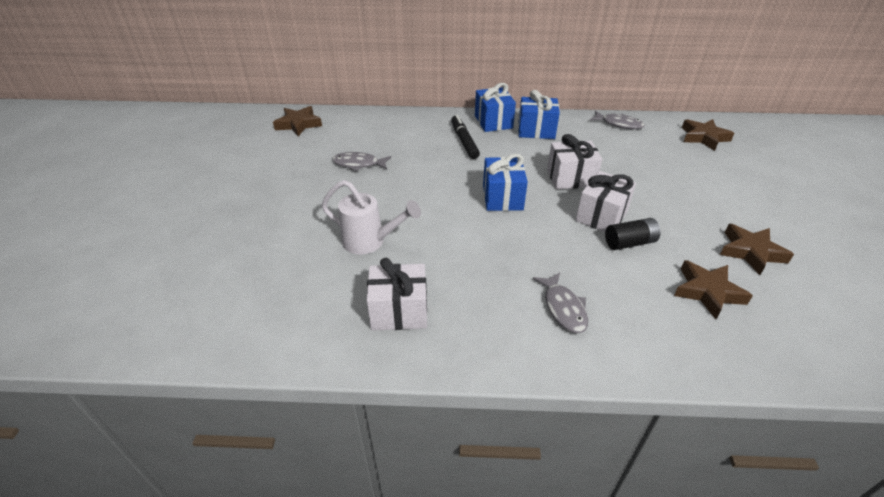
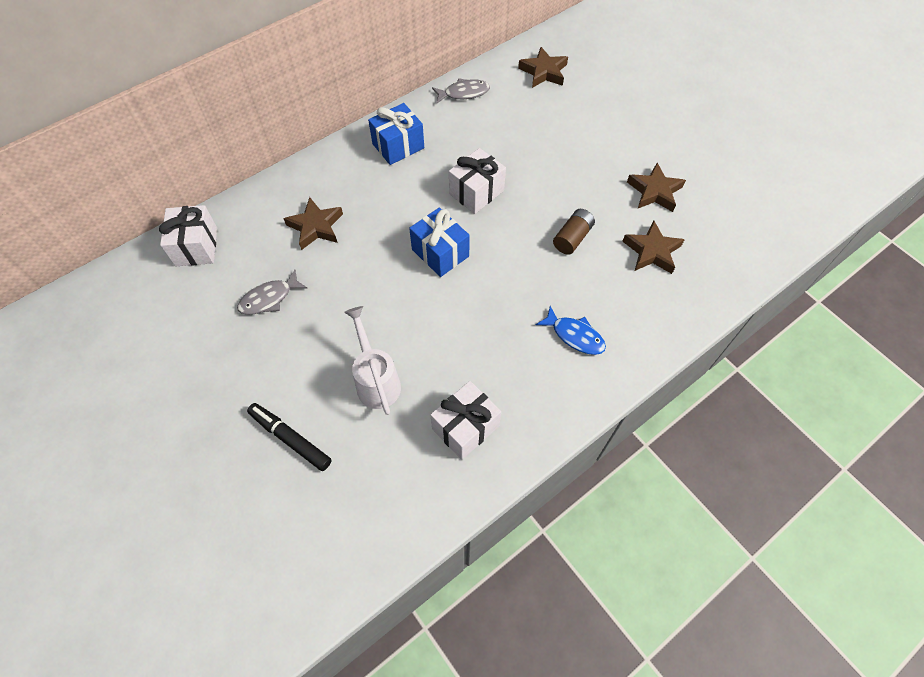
camera: 40 degrees left, 20 degrees up
(298, 124) = (140, 286): brown star -> brown star (316, 227)
(370, 242) = (376, 380): white watering can -> white watering can turned 90 degrees counterclockwise
(464, 141) = (343, 202): black marker -> black marker (290, 438)
(493, 122) = (347, 157): blue gift -> none
(563, 308) = (575, 335): grey fish -> blue fish
(601, 216) = (532, 222): white gift -> white gift (196, 246)
(629, 243) = (572, 238): black battery -> brown battery

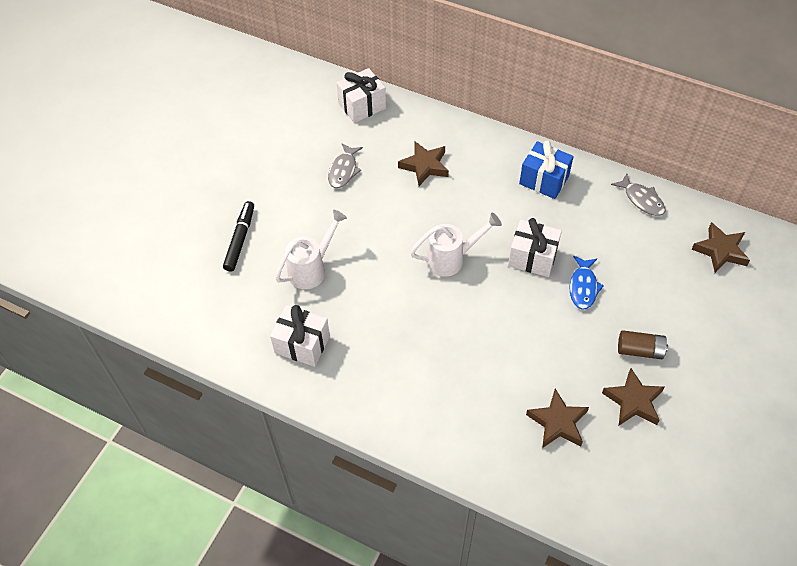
camera: 65 degrees right, 5 degrees down
(269, 298) = (343, 170): grey fish -> grey fish turned 105 degrees counterclockwise
(440, 253) = (452, 259): blue gift -> white watering can
(572, 238) = (530, 351): brown battery -> brown battery (640, 350)
(575, 335) = (428, 390): blue fish -> blue fish (583, 287)

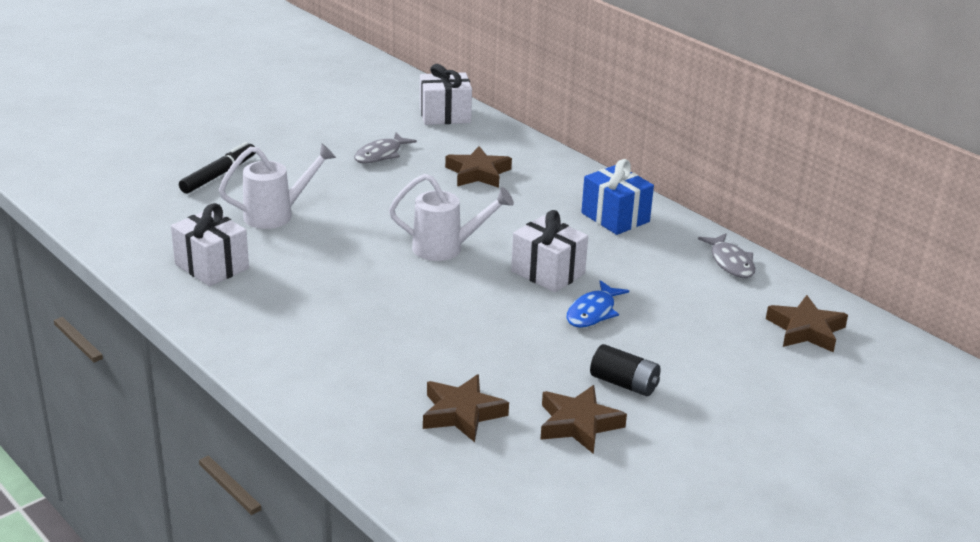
camera: 20 degrees right, 25 degrees down
(640, 350) = (624, 384): brown battery -> black battery

